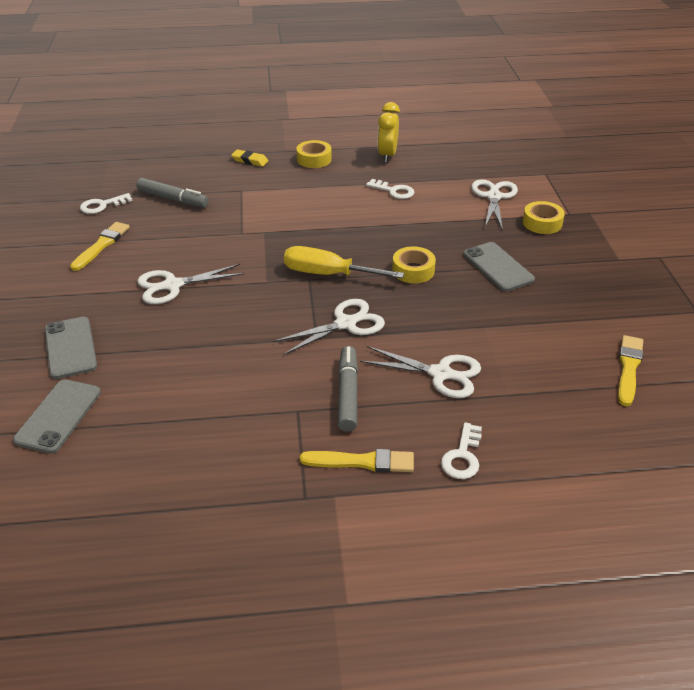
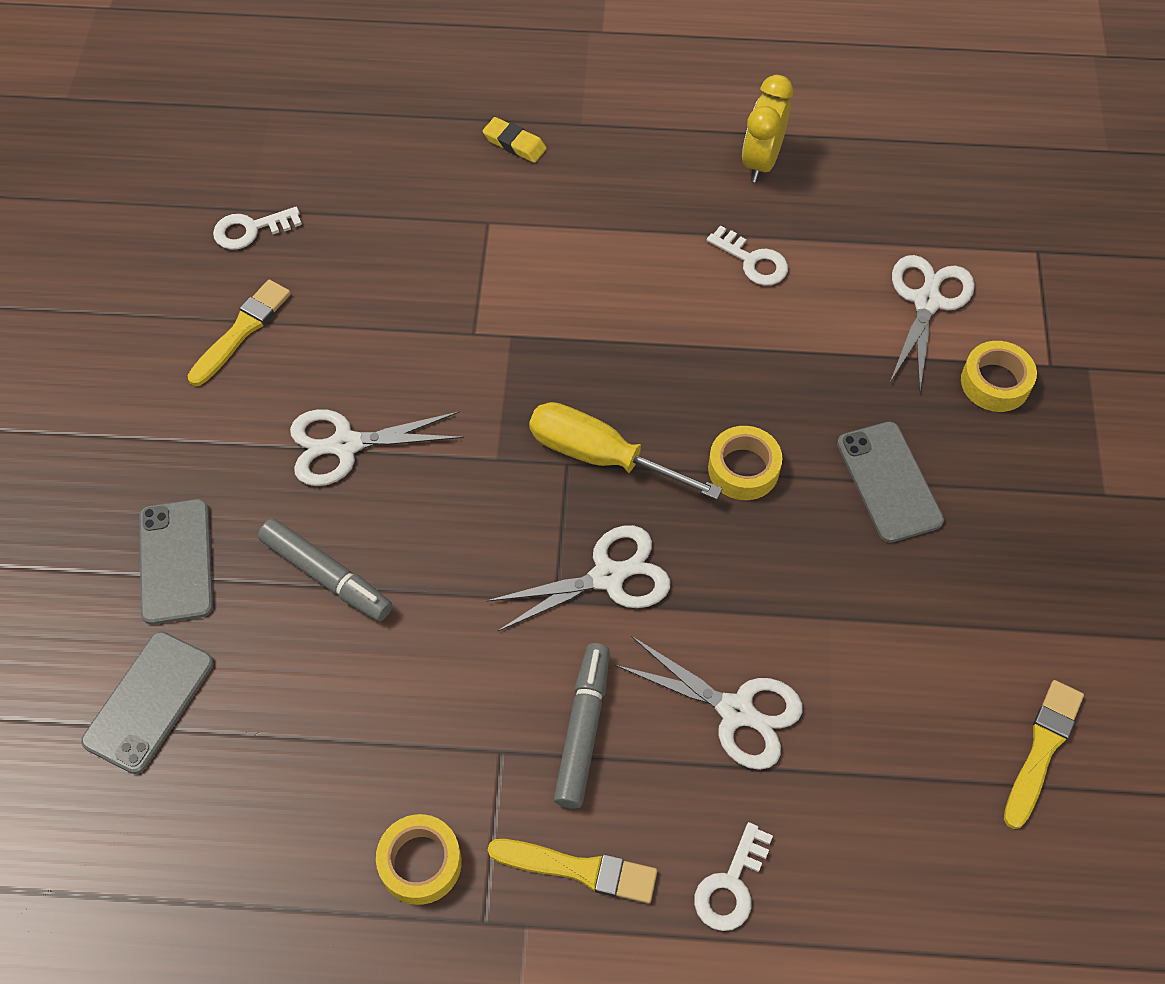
camera: 10 degrees right, 20 degrees up
(173, 199) = (370, 230): grey marker -> grey marker (326, 576)
(314, 159) = (628, 155): yellow tape -> yellow tape (420, 863)

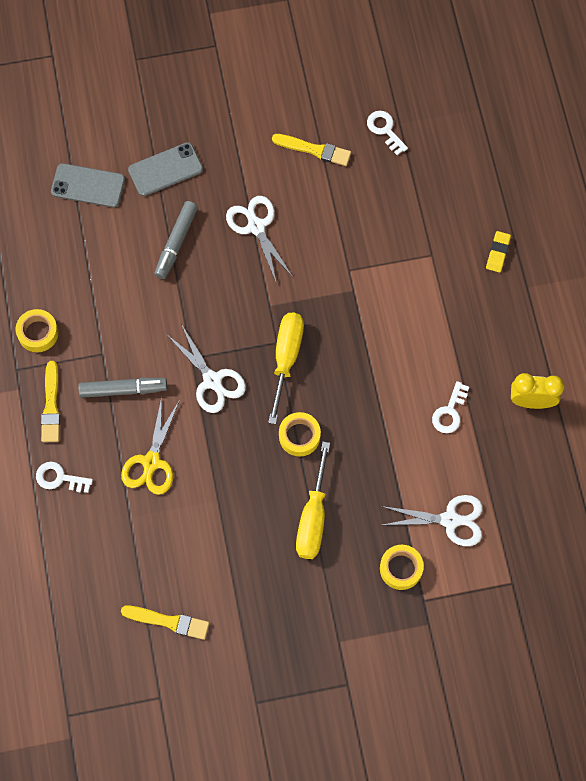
camera: 75 degrees right, 10 degrees up
(736, 711) = (151, 462): white scissors -> yellow scissors
(889, 482) = (313, 517): grey phone -> yellow screwdriver

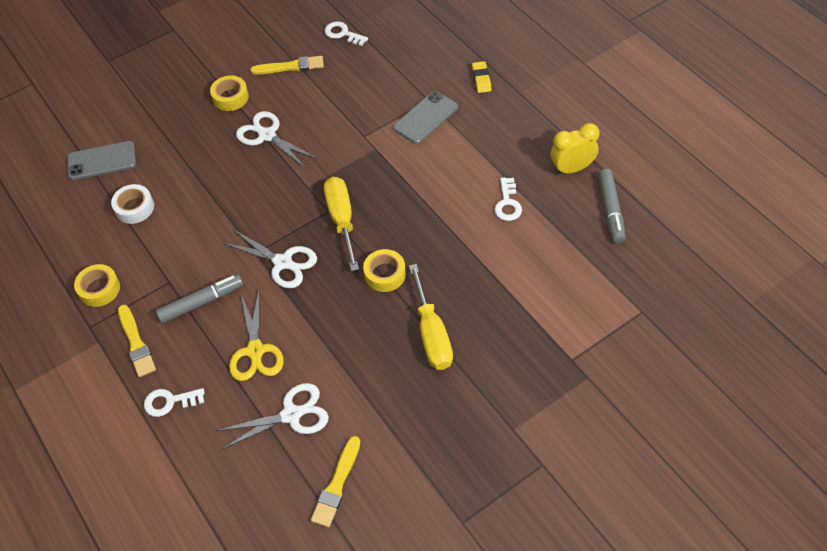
camera: 20 degrees left, 15 degrees down
(100, 256) = (134, 208): none -> white tape
(165, 169) = (167, 125): grey phone -> grey phone (426, 118)
(168, 621) = (337, 485): yellow brush -> yellow brush turned 120 degrees clockwise
(176, 243) = (201, 172): grey marker -> grey marker (611, 210)
(401, 568) = (535, 342): yellow tape -> yellow tape (230, 97)
(450, 520) = (557, 285): white scissors -> white scissors (291, 415)

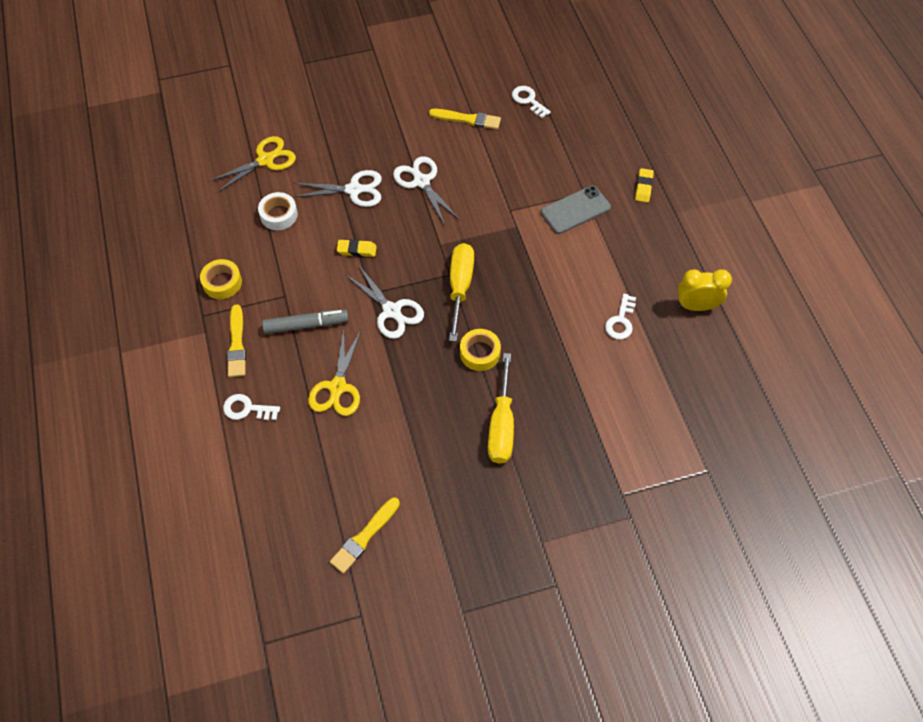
camera: 15 degrees right, 5 degrees up
(102, 161) = (265, 160): grey phone -> yellow scissors
(226, 217) = (357, 250): none -> yellow eraser
(230, 97) = (401, 133): yellow tape -> none
(291, 415) = (348, 458): white scissors -> white scissors (354, 190)
(611, 210) = (717, 360): grey marker -> none

